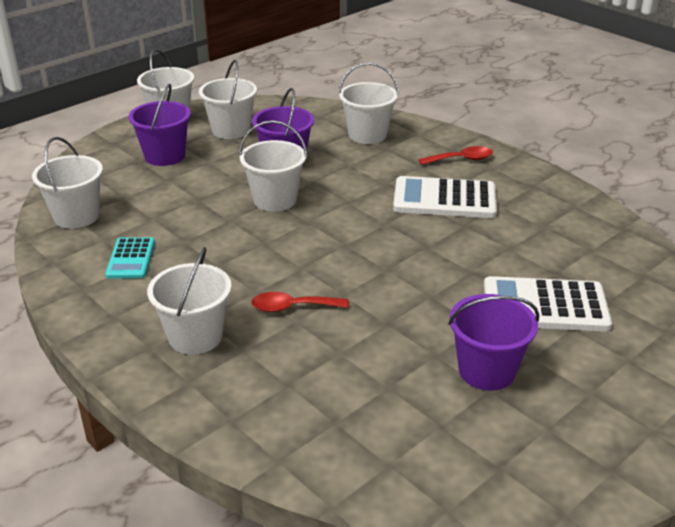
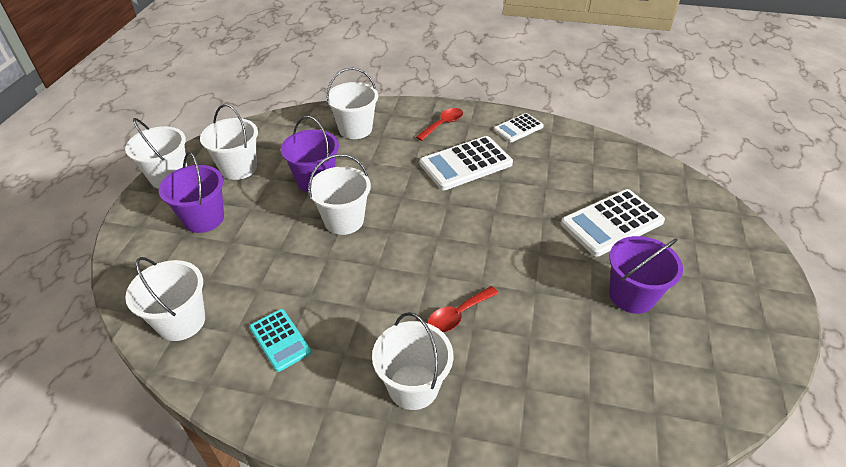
camera: 35 degrees left, 10 degrees up
(542, 189) = (518, 128): none -> white calculator

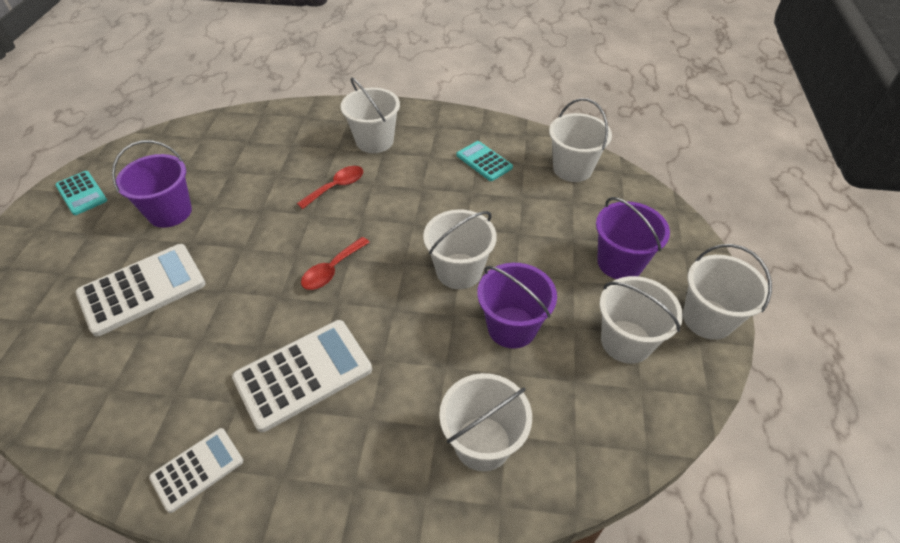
camera: 175 degrees right, 5 degrees up
(443, 124) = (330, 469): red spoon -> red spoon (332, 270)
(749, 327) = (82, 193): none -> turquoise calculator

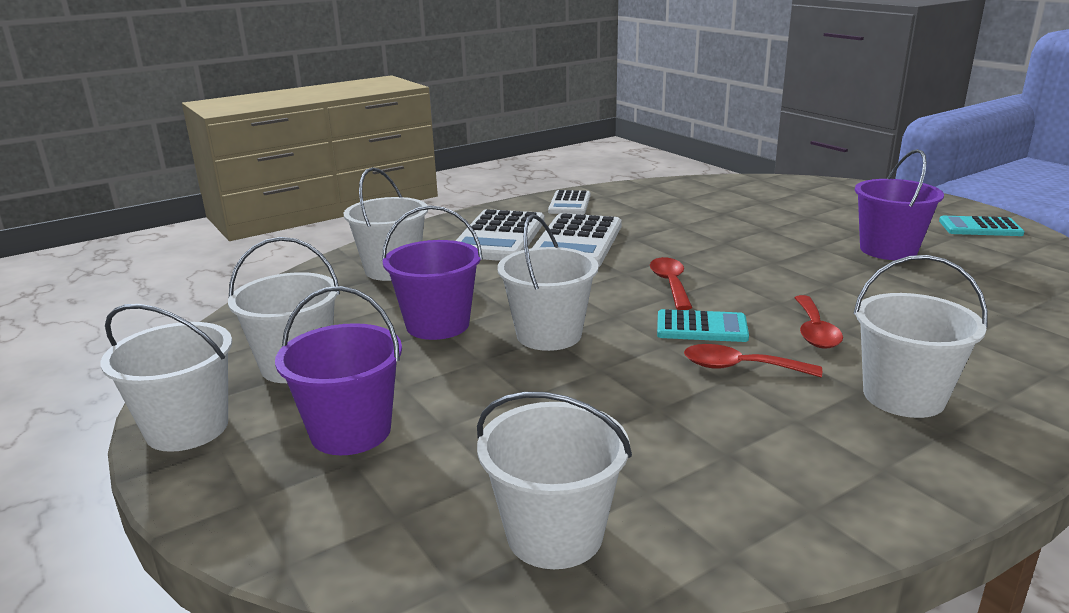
camera: 140 degrees right, 25 degrees down
(142, 289) = (778, 221): white calculator -> white calculator (499, 237)
(406, 190) = (740, 367): none -> red spoon
(484, 161) = (713, 458): turquoise calculator -> turquoise calculator (701, 327)

